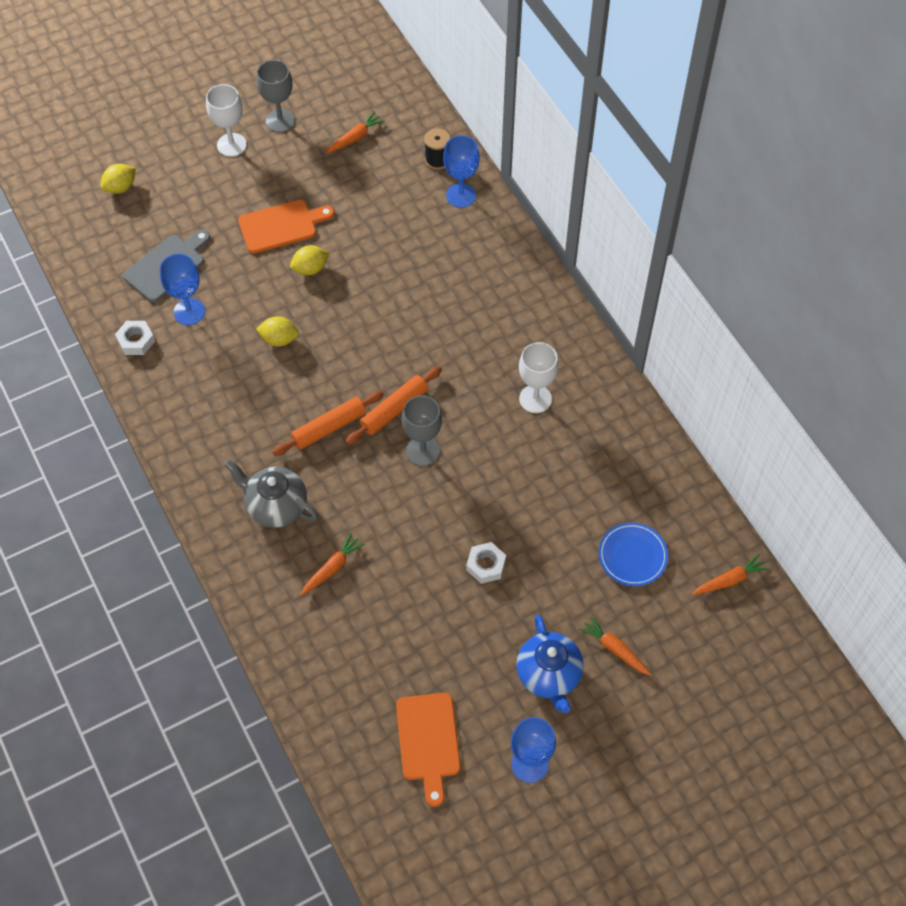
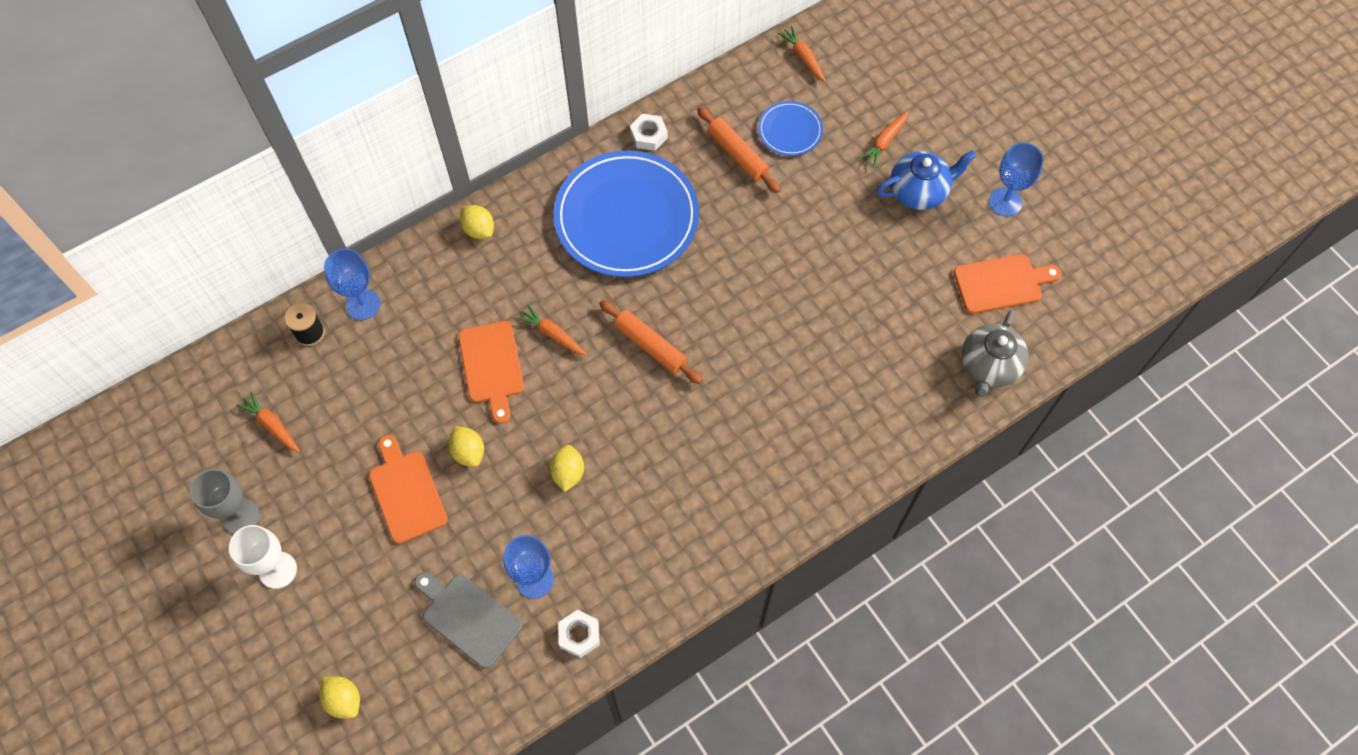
camera: 95 degrees left, 5 degrees up
(275, 506) = (778, 448): grey teapot -> grey teapot (988, 366)
(329, 427) = (678, 407): orange rolling pin -> orange rolling pin (737, 154)
(332, 568) = (840, 385): orange carrot -> orange carrot (553, 334)
(389, 287) = (492, 366): none -> orange cutting board
(422, 451) = (697, 314): grey goblet -> none
(486, 565) = (817, 249): white nut -> white nut (648, 135)
(530, 280) = (479, 230): none -> yellow lemon
(535, 399) = (626, 217): white goblet -> blue plate

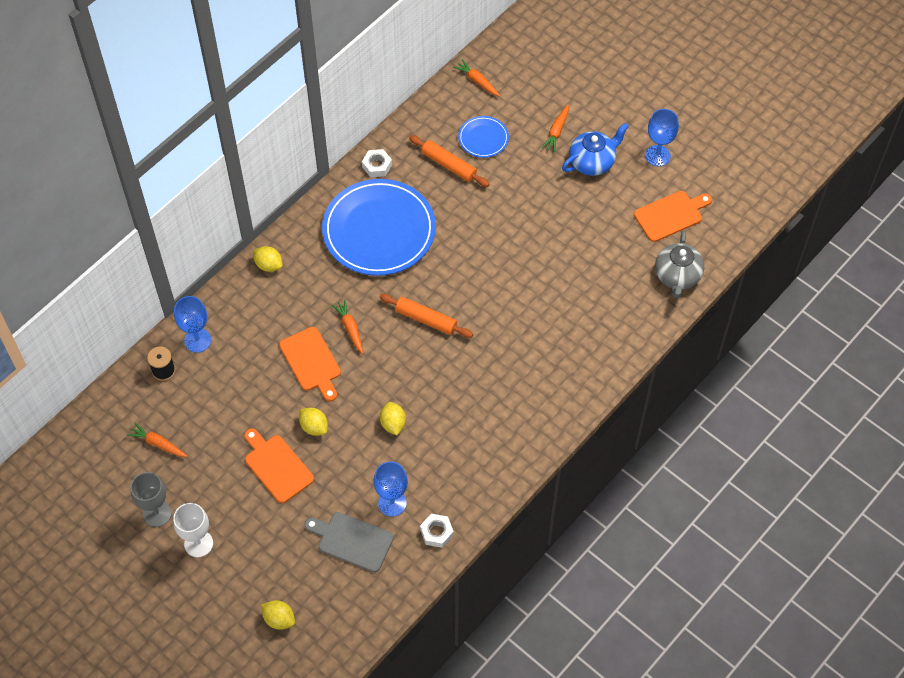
camera: 15 degrees left, 5 degrees down
(553, 334) = (350, 328): orange carrot -> orange carrot turned 45 degrees clockwise

